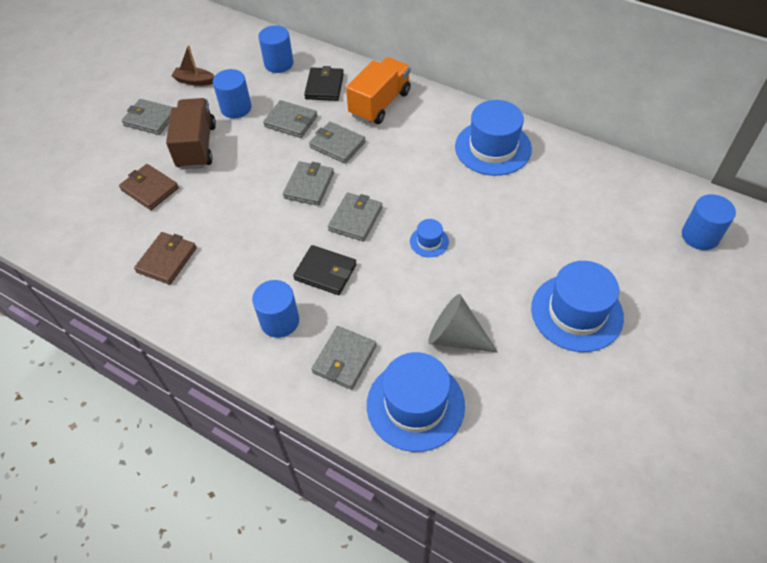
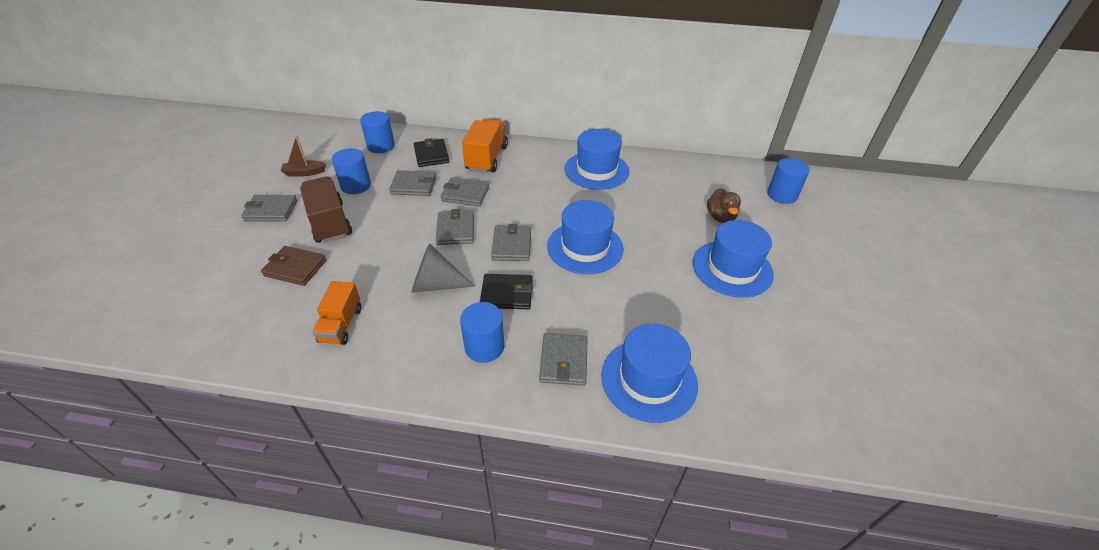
camera: 25 degrees left, 10 degrees down
(167, 260) = (341, 325): brown wallet -> orange truck
(429, 241) = (585, 247): blue hat -> blue hat, size x2.15
(456, 337) = (650, 313): grey cone -> grey cone (436, 284)
(603, 245) = (720, 217): none -> brown duck

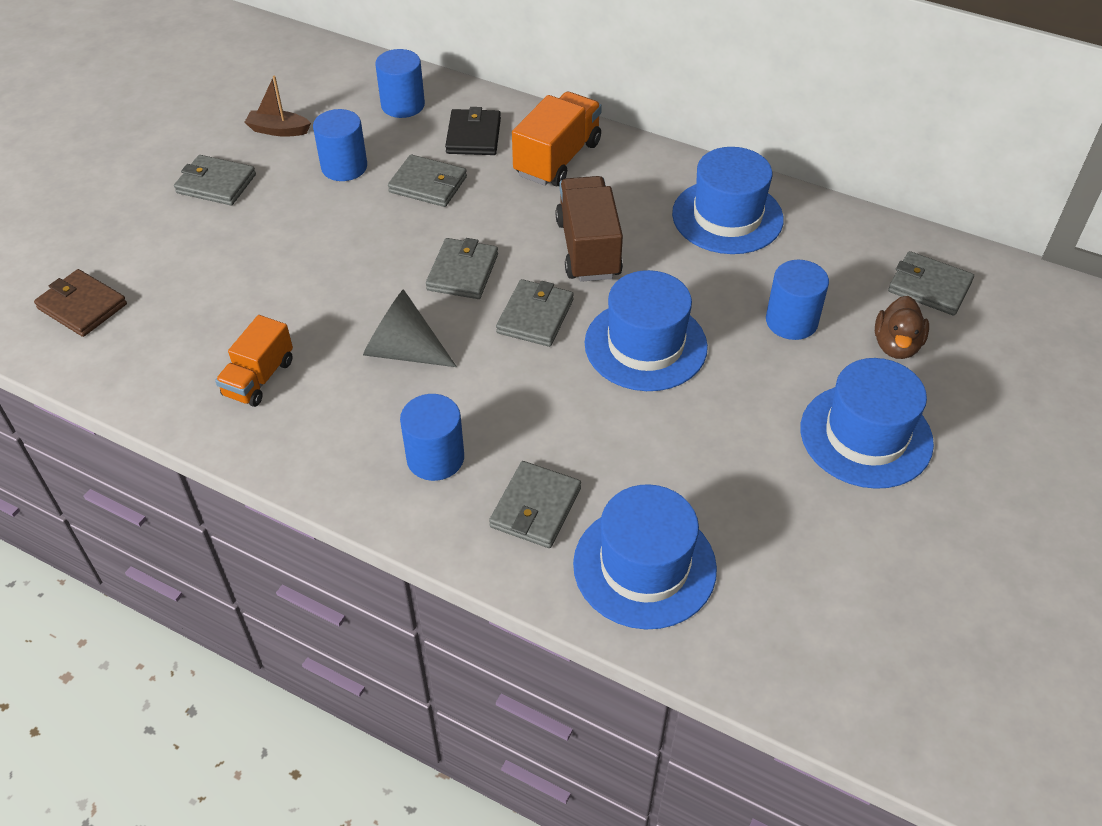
camera: 20 degrees right, 5 degrees up
(295, 268) = (224, 281): brown wallet -> brown wallet (82, 306)
(330, 222) = (289, 220): brown truck -> brown truck (588, 248)
(465, 194) = (499, 215): grey wallet -> grey wallet (929, 287)
(507, 294) = (497, 390): black wallet -> none
(782, 195) = (1031, 330): blue cylinder -> blue cylinder (791, 321)

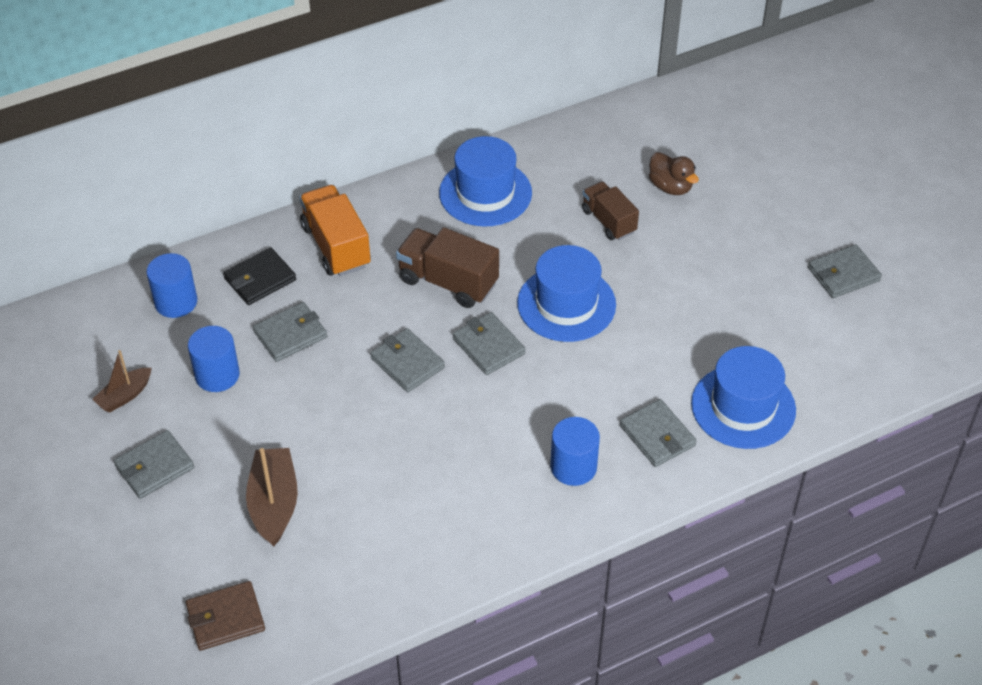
camera: 55 degrees left, 0 degrees up
(229, 271) = (274, 503): none -> brown boat
(259, 378) = (411, 534): orange truck -> none
(403, 351) = (458, 436): grey cone -> none
(473, 136) = (260, 279): black wallet -> black wallet turned 75 degrees counterclockwise
(791, 321) = (608, 221): blue cylinder -> brown truck
(866, 436) = (727, 246): blue hat -> none
(929, 287) = (637, 140): grey wallet -> grey wallet (843, 274)

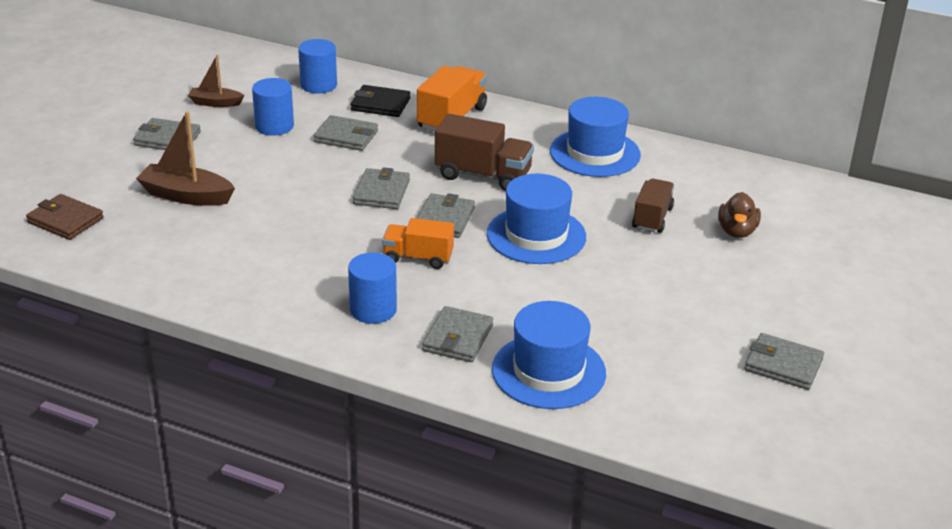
camera: 50 degrees right, 15 degrees down
(274, 503) = (186, 195): brown boat -> brown boat turned 120 degrees counterclockwise
(448, 282) = (483, 175): brown truck -> brown truck turned 120 degrees clockwise
(528, 396) = (418, 258): none -> orange truck

